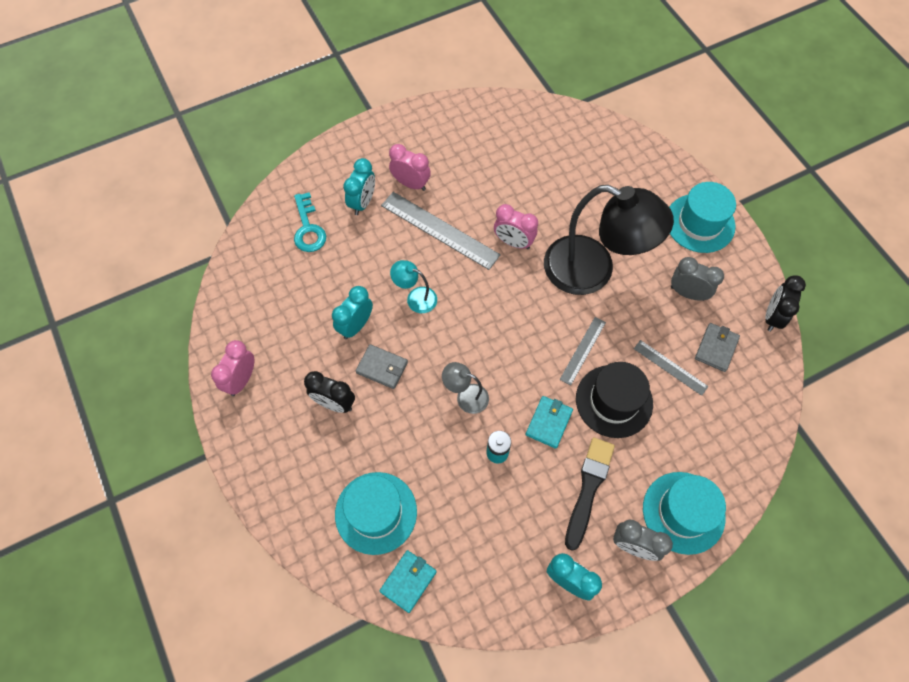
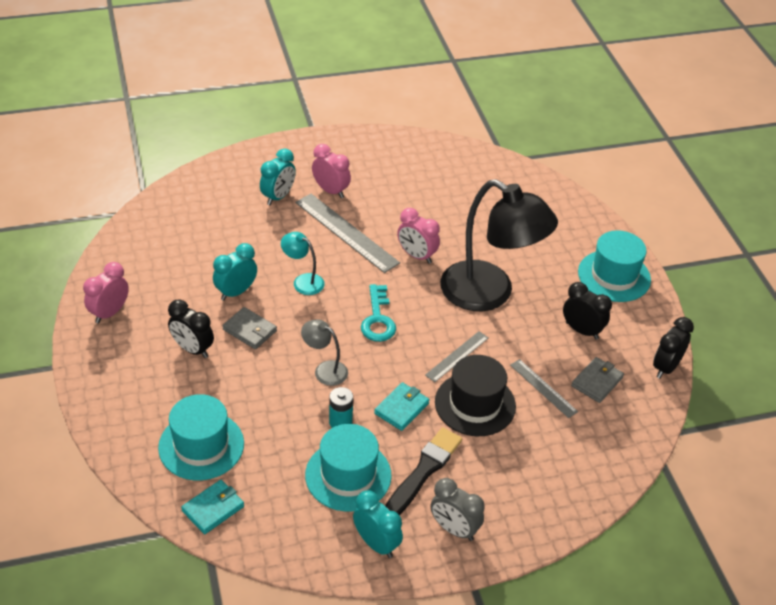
camera: 10 degrees right, 20 degrees down
(308, 228) = (218, 207): turquoise key -> turquoise key (378, 319)
(683, 512) = (516, 512): turquoise hat -> turquoise hat (348, 475)
(687, 293) = (582, 330): grey clock -> black clock

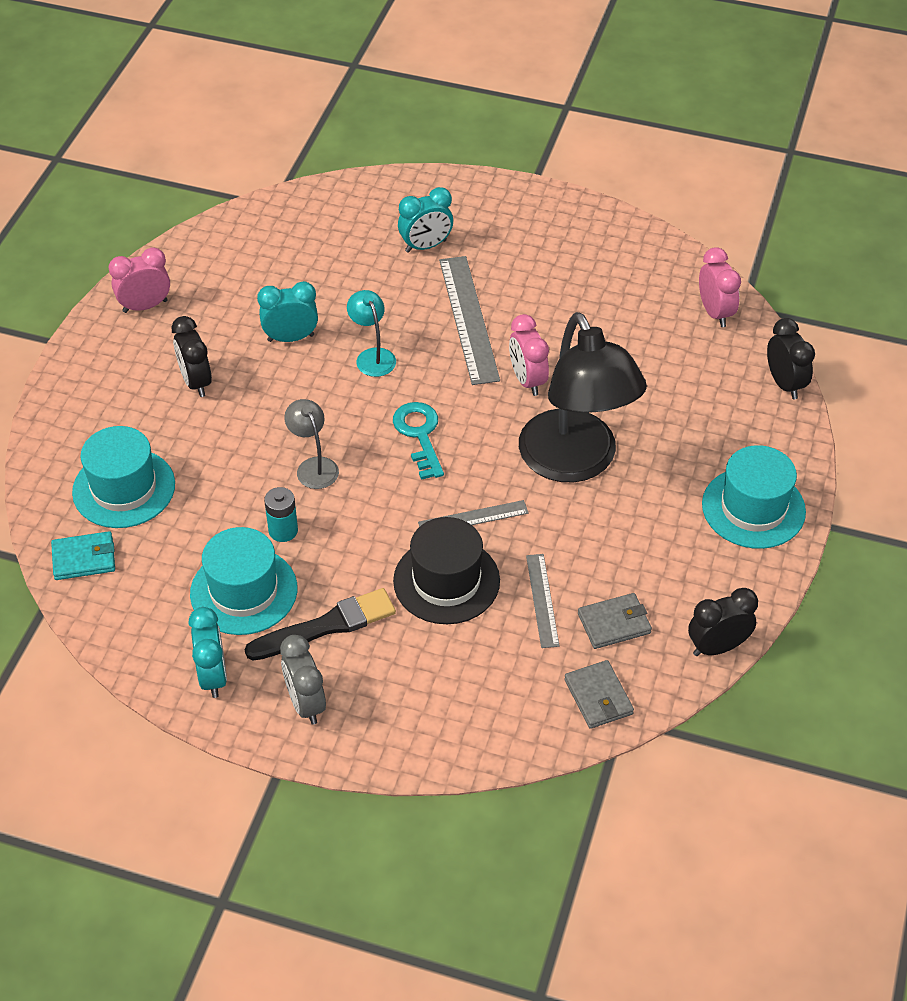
camera: 35 degrees right, 5 degrees up
(249, 330) = (270, 387): grey wallet -> grey wallet (598, 697)
(331, 191) = (492, 262): pink clock -> pink clock (715, 313)
(378, 319) = (419, 435): turquoise key -> turquoise key turned 135 degrees clockwise
(401, 408) = (360, 547): turquoise wallet -> none
(582, 330) = (650, 555): black clock -> black clock (784, 384)

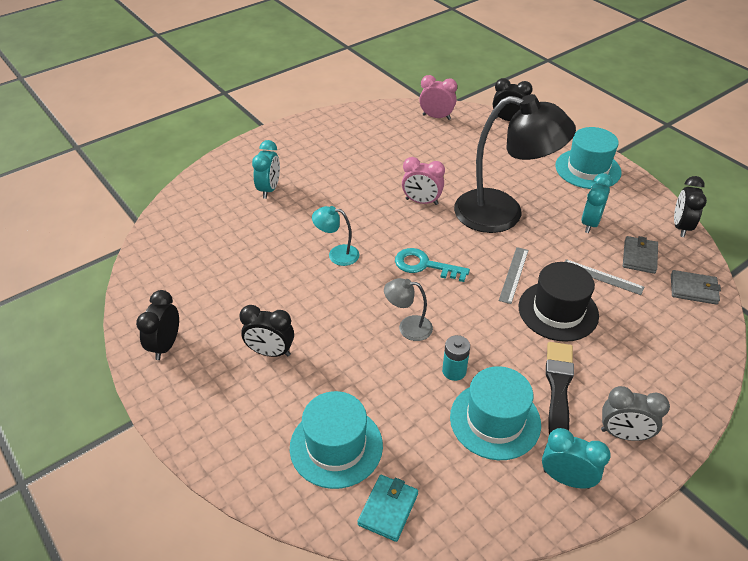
camera: 55 degrees left, 5 degrees down
(145, 306) = (166, 345): pink clock -> black clock
(291, 338) = (281, 284): turquoise clock -> turquoise clock (590, 223)
(468, 319) = (348, 201): grey ruler -> none

